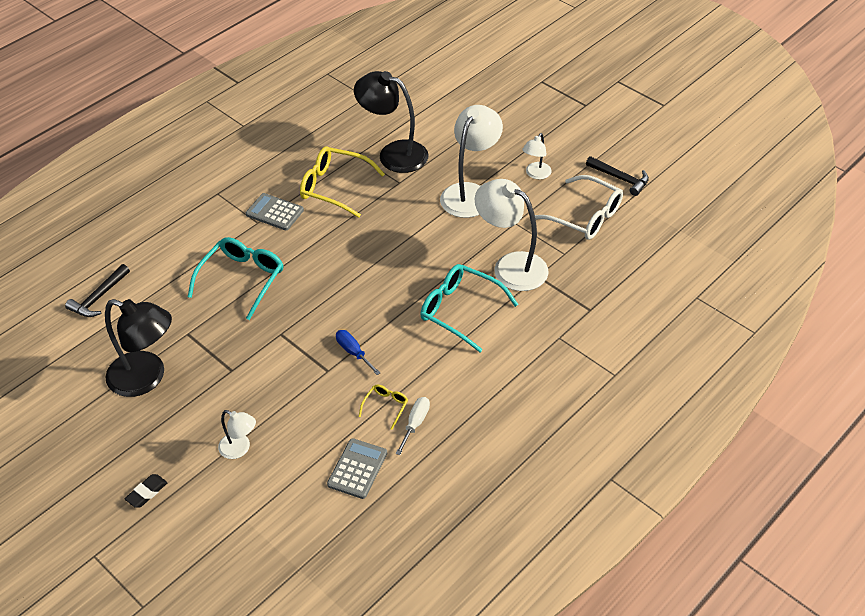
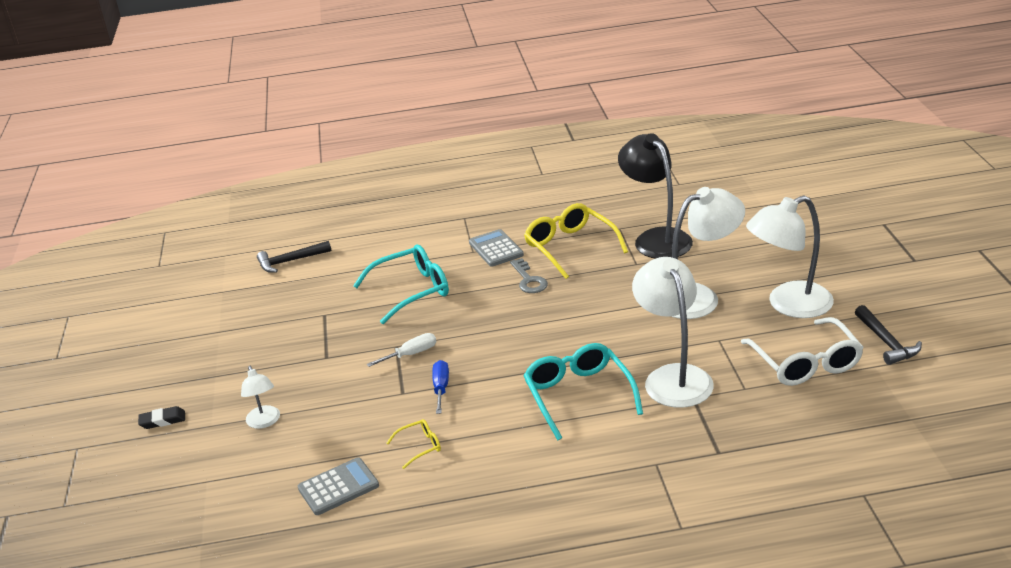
camera: 40 degrees right, 15 degrees down
(146, 378) = (258, 334): black lamp -> none
(330, 230) = (529, 280): none -> grey key
(415, 423) = (430, 474): white screwdriver -> white screwdriver (411, 354)
(536, 174) = (788, 305): white lamp -> white lamp, size x1.94

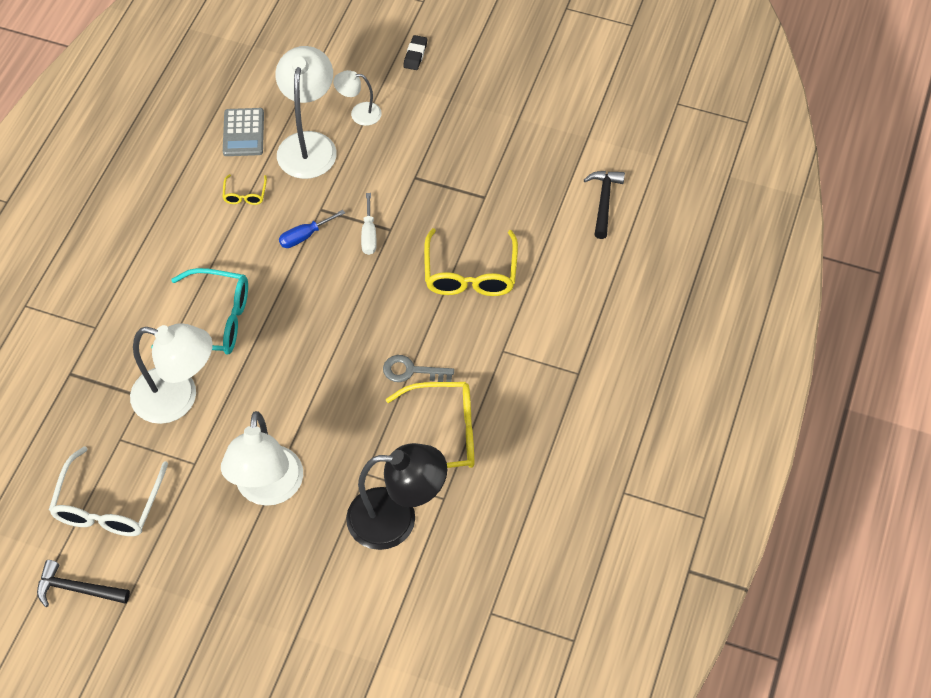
camera: 115 degrees right, 25 degrees up
(412, 290) = (470, 274): turquoise glasses -> yellow glasses
(441, 388) = (304, 236): blue screwdriver -> blue screwdriver turned 120 degrees clockwise
(496, 249) = (491, 372): grey calculator -> none
(788, 305) = (193, 554): white lamp -> white lamp (308, 144)
(806, 363) = (108, 506): white glasses -> white glasses turned 90 degrees counterclockwise

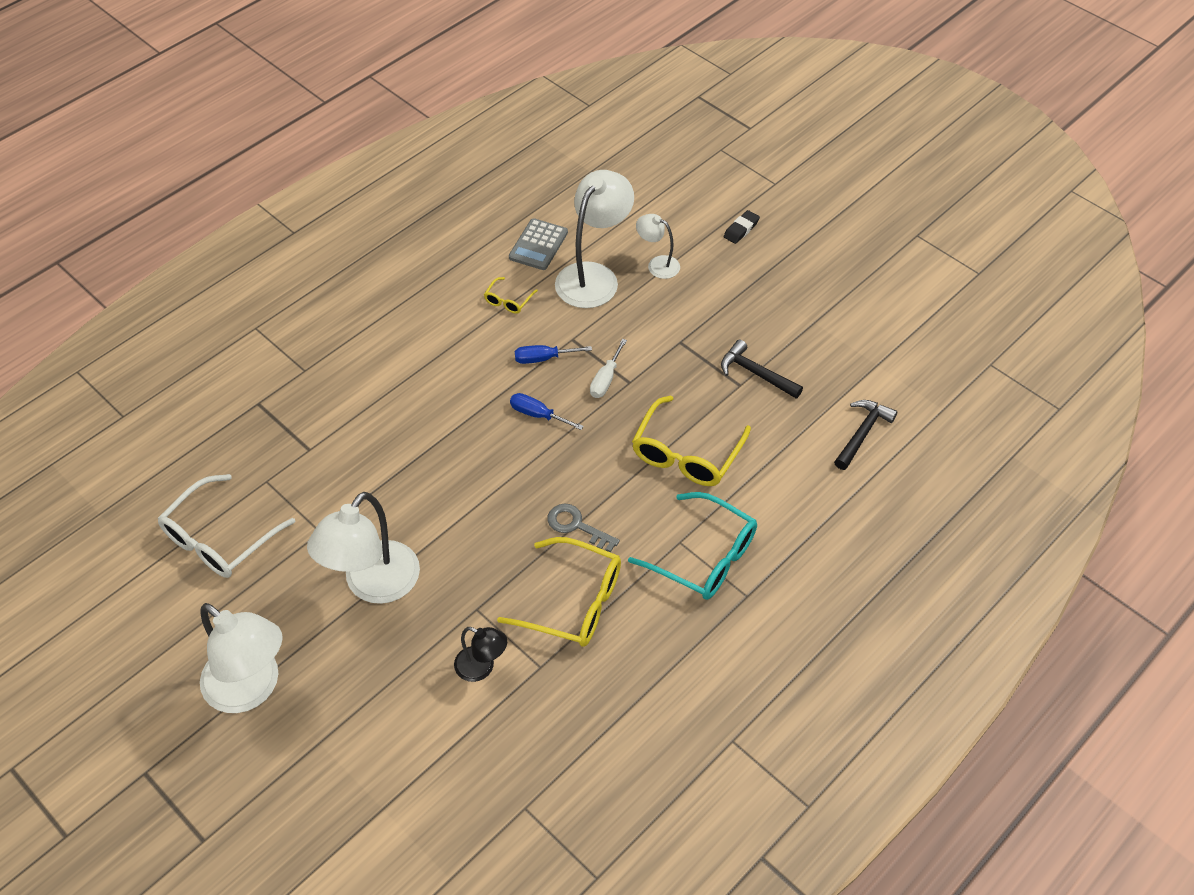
camera: 25 degrees right, 5 degrees down
(77, 589) = (146, 606): black hammer -> black hammer (756, 373)
(178, 398) = (340, 464): white lamp -> white lamp (252, 689)
(214, 321) = (414, 405): turquoise glasses -> turquoise glasses (704, 557)
(327, 288) = (537, 415): none -> blue screwdriver
(396, 519) = (482, 668): black lamp -> black lamp, size x0.52

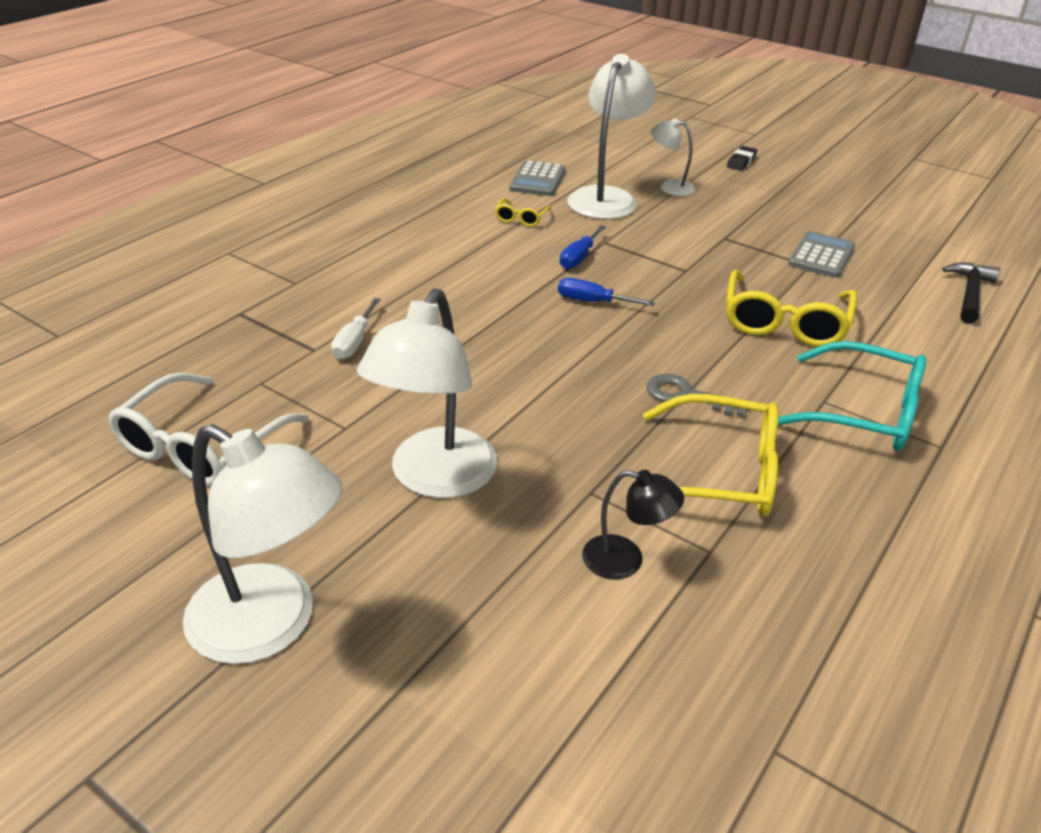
camera: 10 degrees left, 15 degrees down
(543, 358) = (579, 258): blue screwdriver -> blue screwdriver turned 45 degrees counterclockwise
(605, 379) = (658, 270): white screwdriver -> white screwdriver (354, 342)
(756, 373) = (821, 256): black hammer -> grey calculator

